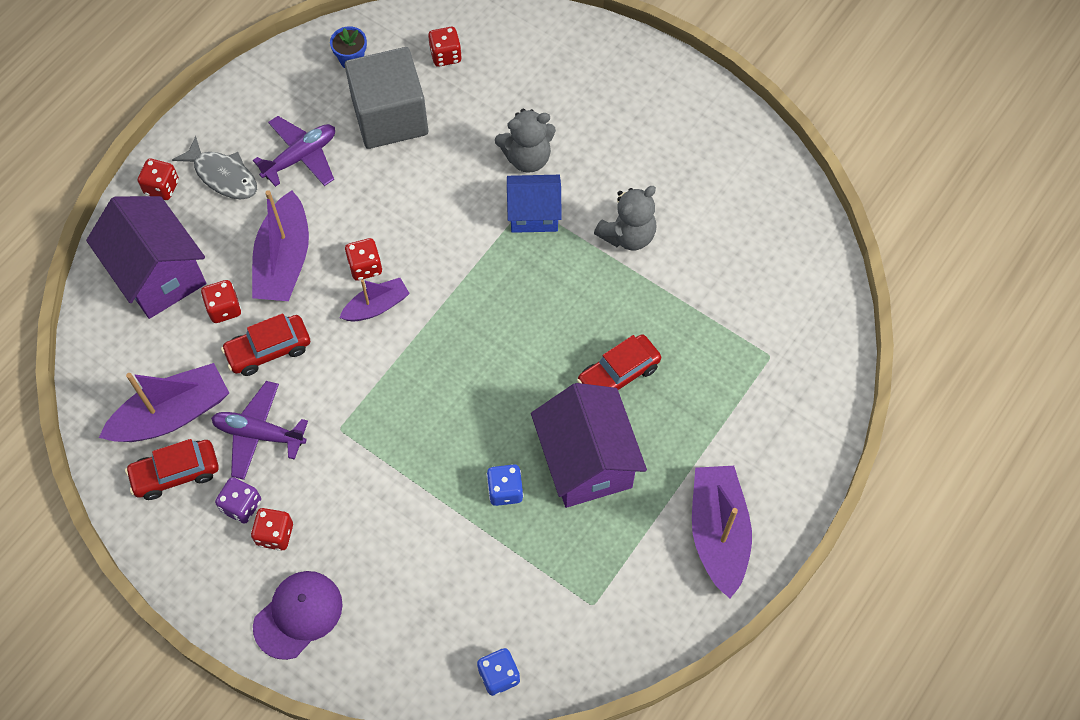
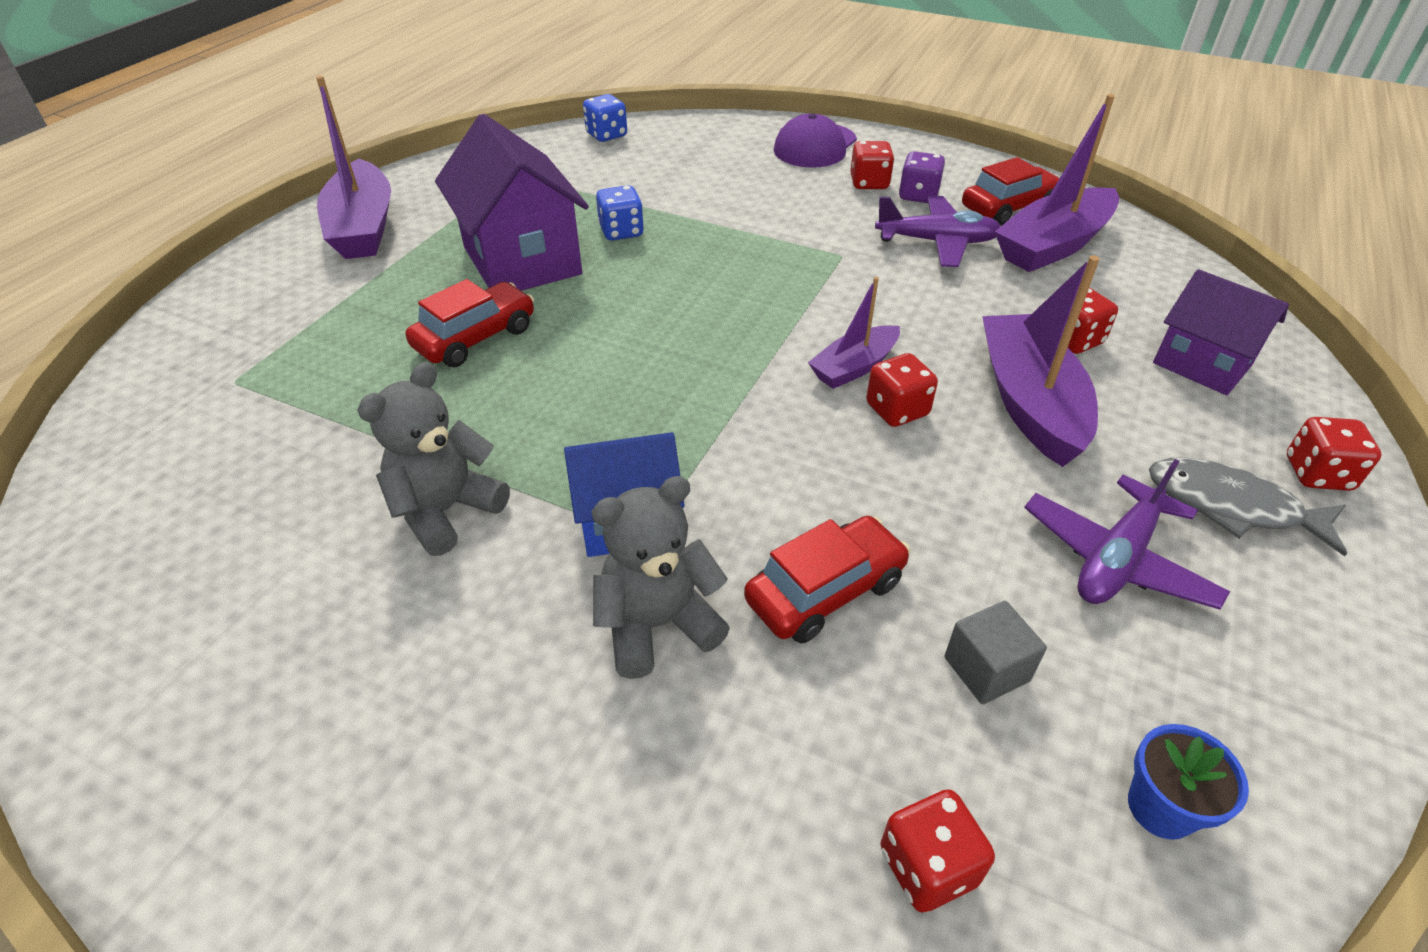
camera: 170 degrees right, 20 degrees down
(159, 274) = (1202, 364): purple house -> purple house, size x0.63
(268, 350) = (978, 308): red car -> red car (825, 591)
(390, 117) = (986, 669): grey cube -> grey cube, size x0.42

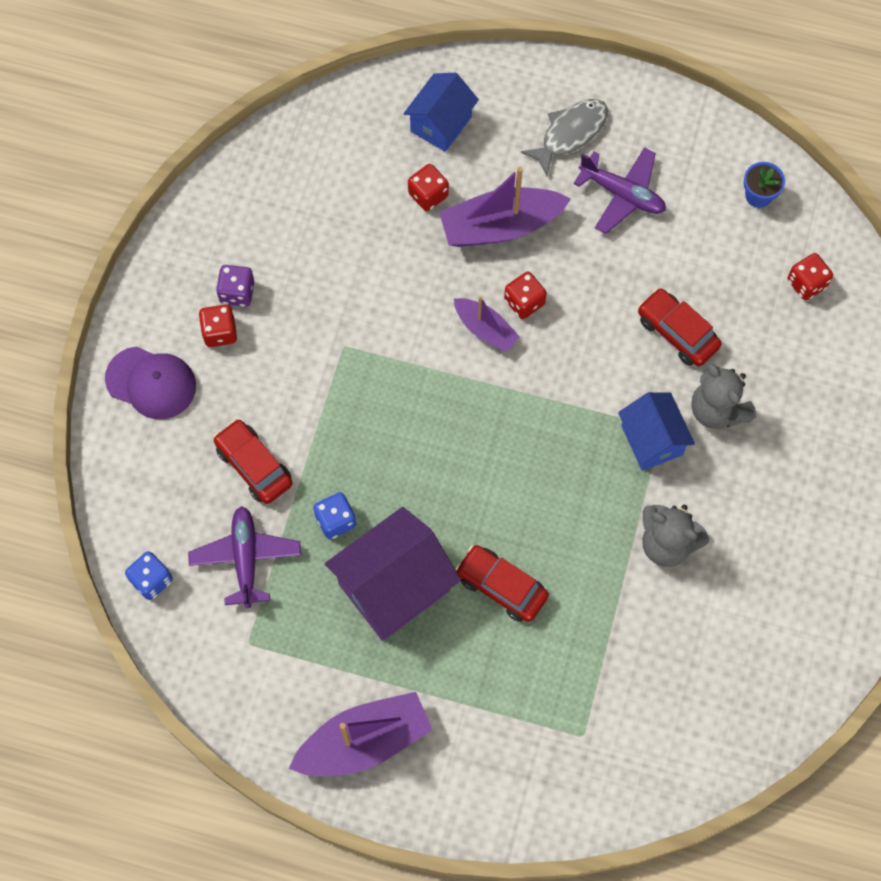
camera: 100 degrees left, 25 degrees up
(937, 242) = (312, 278): purple plane -> purple plane (246, 558)
(986, 669) = (706, 258): grey cube -> none
(1008, 208) = (248, 224): red car -> red car (254, 466)
(1053, 245) = (304, 197): purple boat -> none
(1202, 364) = (441, 124): purple house -> blue house
(1231, 506) = (570, 133): grey fish -> grey fish turned 150 degrees counterclockwise
(1317, 474) = (534, 86): red dice -> none

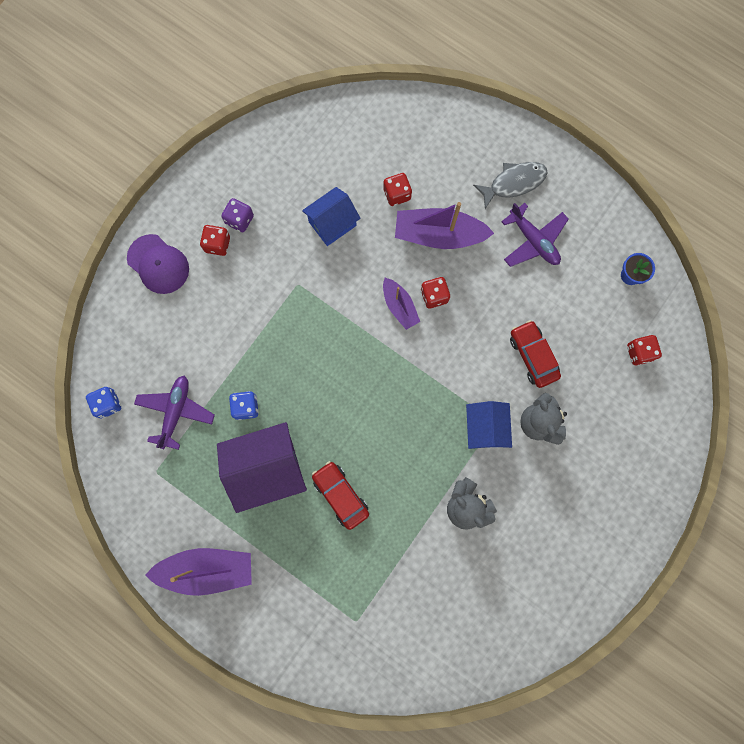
camera: 20 degrees right, 10 degrees up
(254, 466) = (205, 348): red car -> none
(441, 124) = (425, 145): blue house -> blue house (332, 224)

